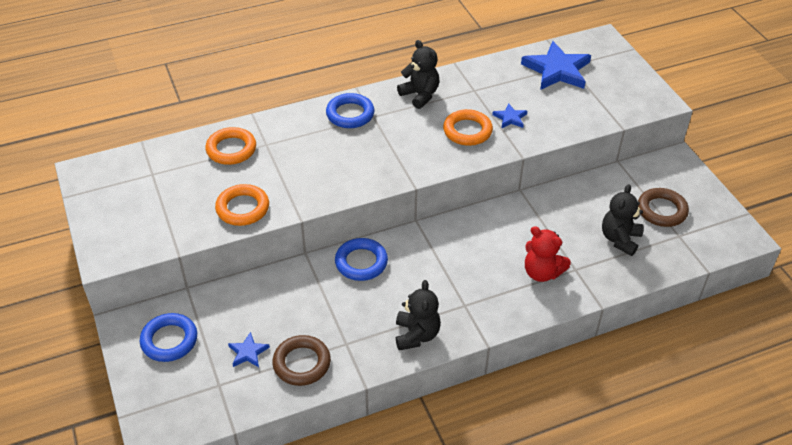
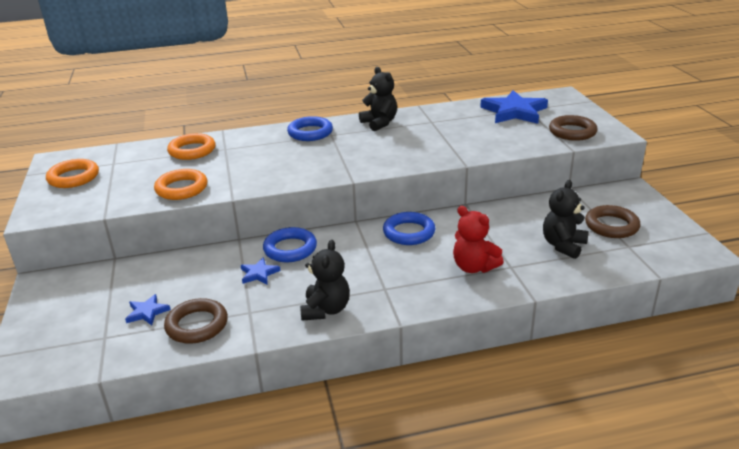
camera: 10 degrees right, 15 degrees down
(169, 340) = (75, 297): blue ring -> blue ring (409, 232)
(467, 131) = (416, 146): orange ring -> orange ring (73, 177)
(510, 118) = (461, 140): blue star -> blue star (259, 273)
(619, 100) = (572, 132): none -> brown ring

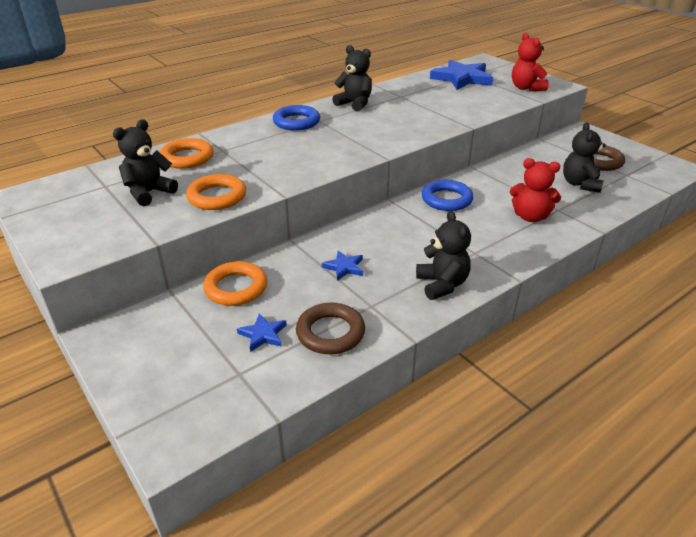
camera: 25 degrees left, 5 degrees up
(73, 177) = (70, 209): orange ring -> orange ring (236, 288)
(137, 175) = (149, 193): none -> black teddy bear
(290, 249) = (352, 237): blue ring -> none
(572, 132) = (526, 88): brown ring -> red teddy bear

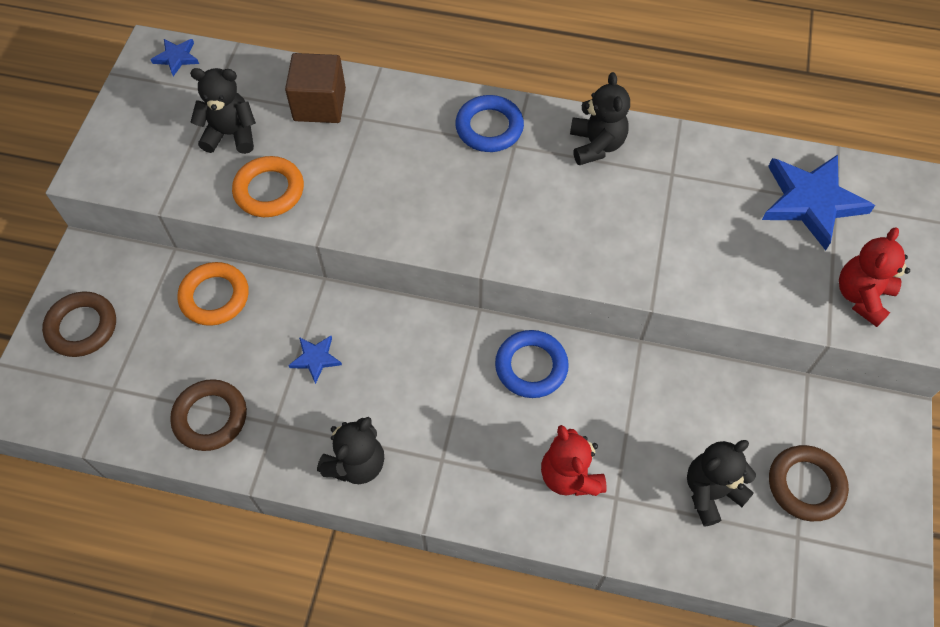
camera: 50 degrees right, 25 degrees up
(160, 366) = (82, 327): none -> brown ring
(187, 158) = (319, 104): orange ring -> brown cube
(263, 334) = (170, 368): blue star -> blue star (176, 58)

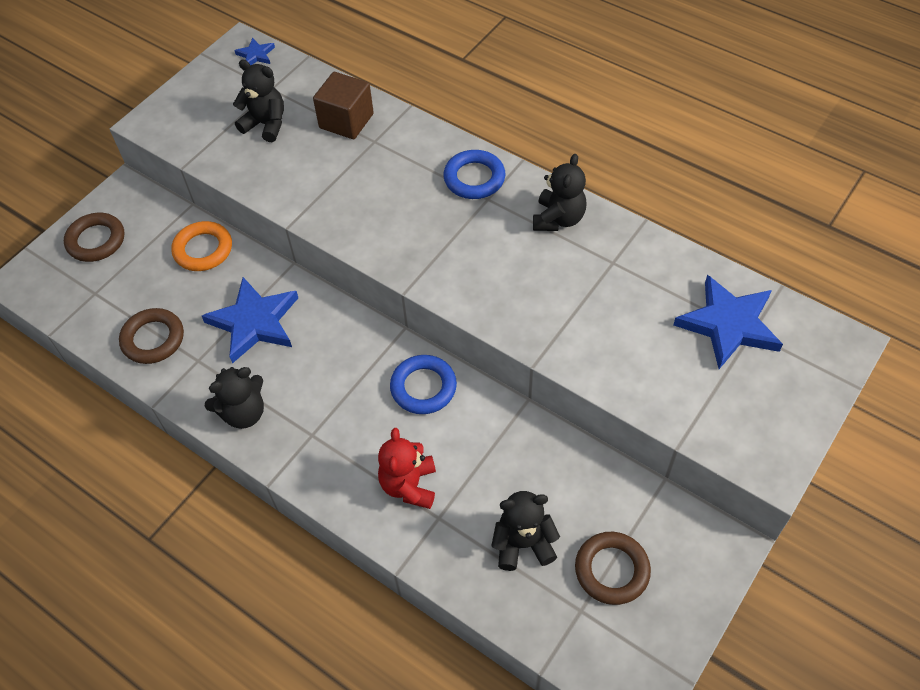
camera: 25 degrees right, 5 degrees down
(269, 190) = (272, 175): orange ring -> none
(315, 358) = (254, 322): blue star -> blue star, size x2.12
(861, 296) = (730, 419): red teddy bear -> none

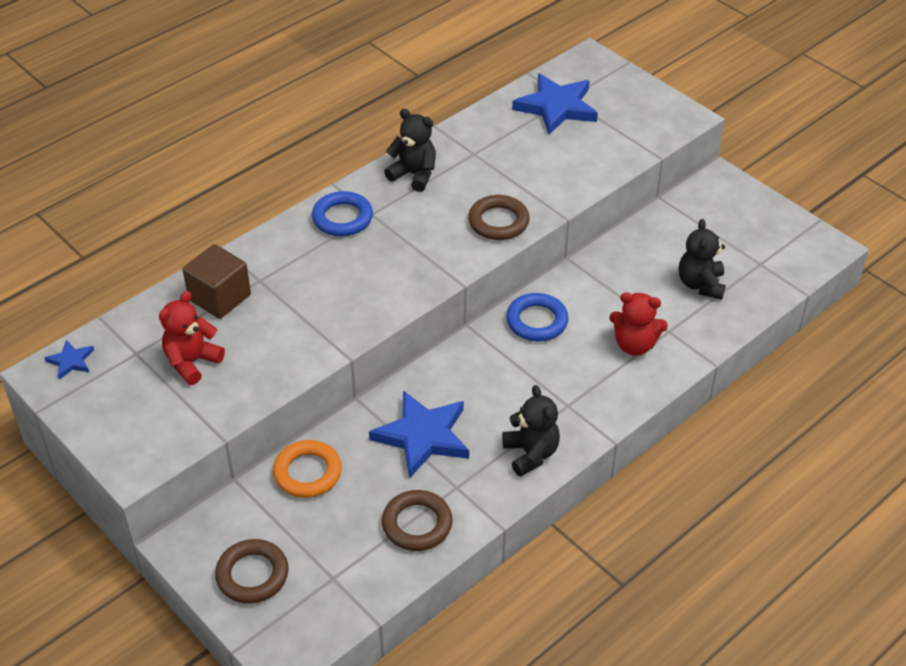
camera: 80 degrees left, 10 degrees down
(266, 124) = (192, 362): black teddy bear -> red teddy bear
(611, 570) = (730, 240): brown ring -> brown ring (498, 222)

